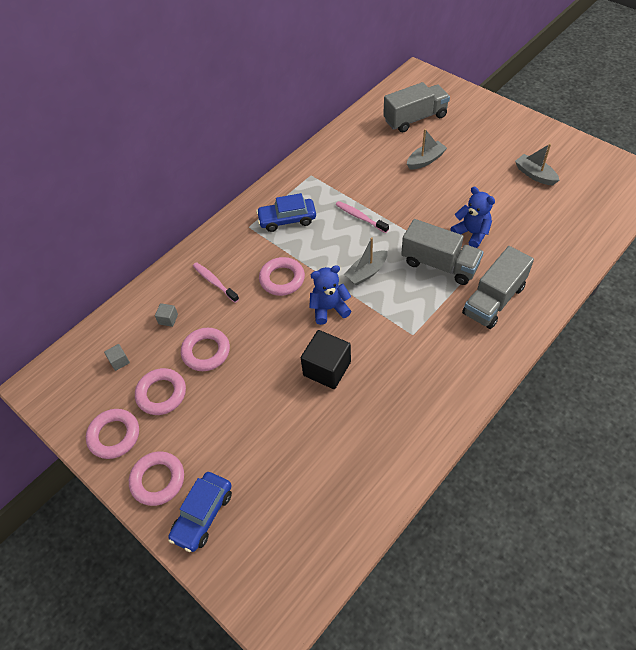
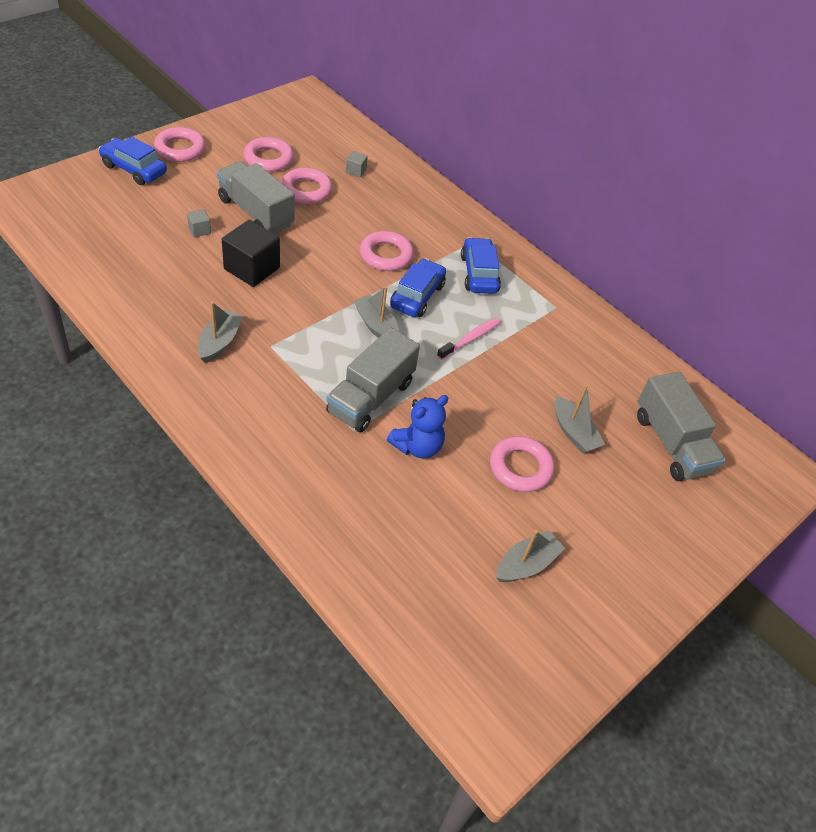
camera: 85 degrees right, 5 degrees down
(114, 435) = (236, 130): pink ring -> pink ring (520, 467)
(119, 361) = (315, 138): grey cube -> grey cube (199, 230)
(214, 282) = (396, 206): pink toothbrush -> none
(324, 253) = (417, 296): none -> blue car
(329, 308) = (331, 284): blue teddy bear -> none
(422, 369) = (220, 342): none -> grey boat
(493, 300) = (295, 436): grey truck -> grey truck (256, 212)

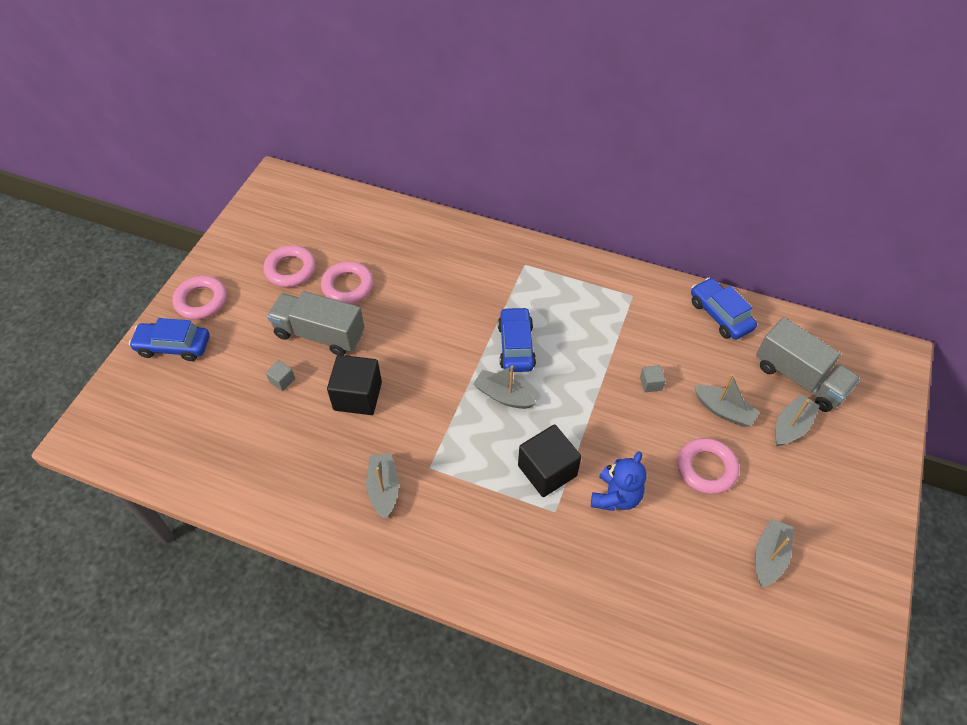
camera: 20 degrees left, 5 degrees up
(356, 171) = (377, 242): grey cube -> grey cube (650, 383)
(370, 397) = (547, 471): grey truck -> black cube
(386, 255) = (462, 318): pink ring -> none
(470, 339) = (587, 365): pink toothbrush -> none
(479, 274) = (550, 295): blue car -> blue car (720, 315)
(632, 476) = (791, 426): none -> grey boat

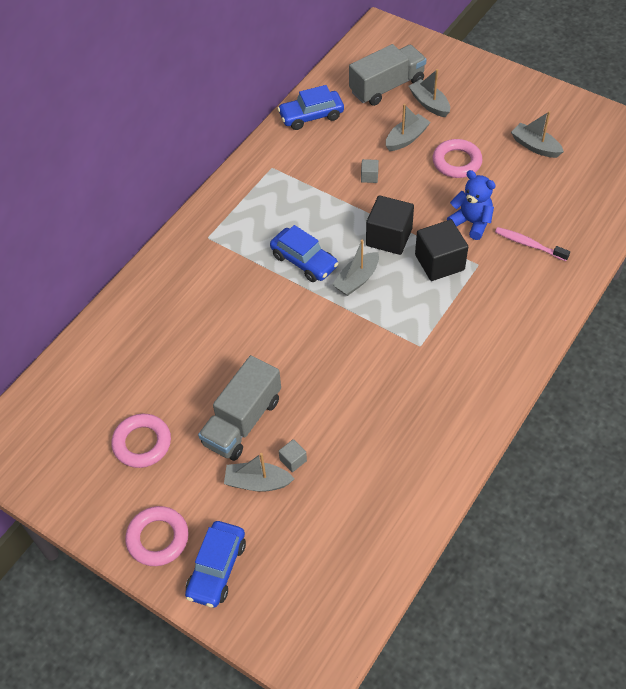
camera: 75 degrees left, 0 degrees up
(348, 286) = (185, 390): pink ring -> none
(358, 396) = (329, 394): black cube -> black cube (389, 237)
(383, 489) = (435, 384): grey boat -> grey boat (257, 482)
(516, 346) = (304, 261): blue car -> blue car turned 150 degrees counterclockwise
(601, 564) = (529, 244): none -> pink toothbrush

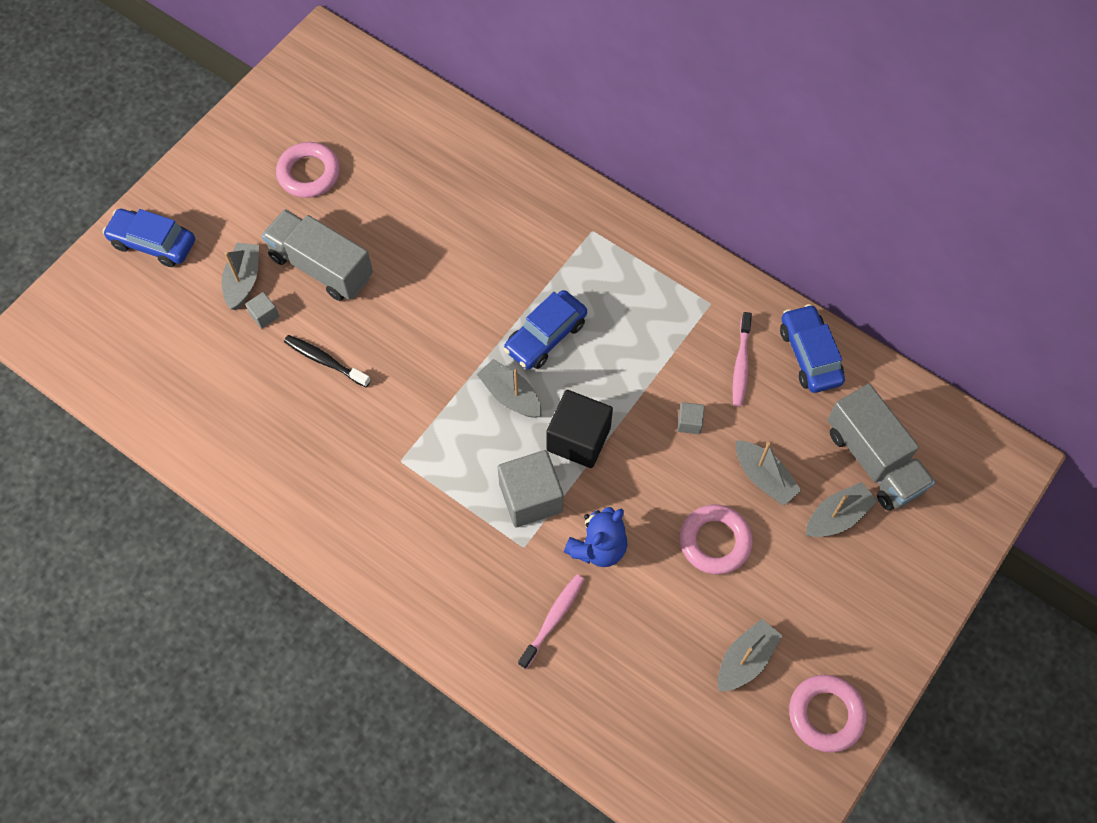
camera: 90 degrees right, 10 degrees up
(158, 538) = (196, 191): pink ring -> pink ring (825, 714)
(321, 150) = (741, 364): none -> pink toothbrush
(335, 408) = (325, 361): none -> black toothbrush
(439, 262) = (530, 498): black cube -> grey cube

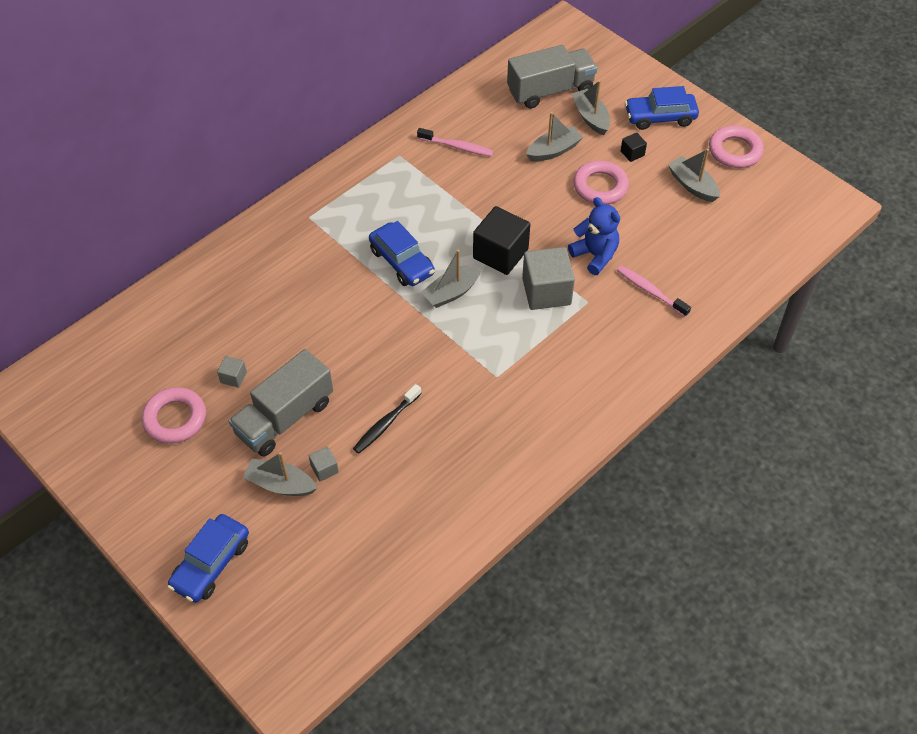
camera: 80 degrees left, 10 degrees down
(689, 423) = (500, 184): grey cube -> grey cube (233, 377)
(784, 576) = (632, 153): none -> black cube
(809, 355) = (458, 108): blue car -> blue car (660, 117)

